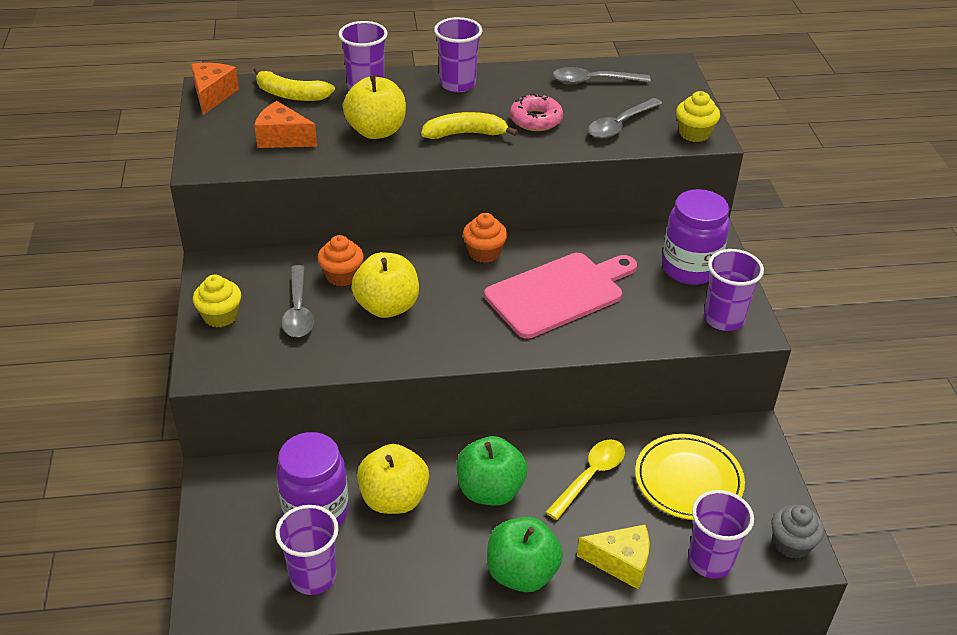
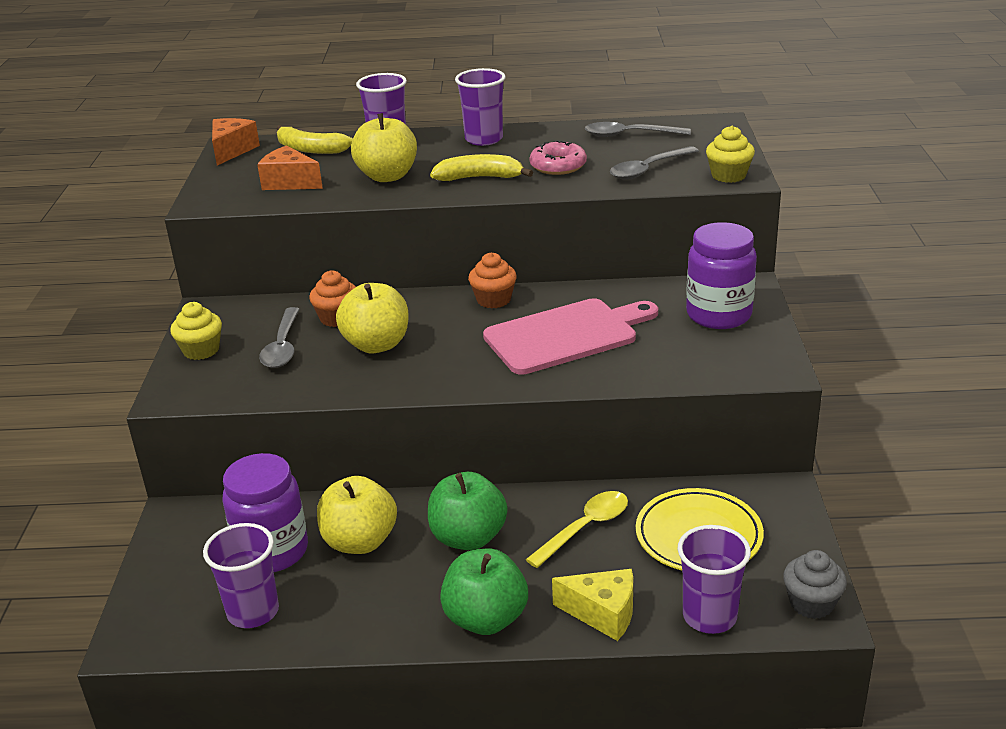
camera: 10 degrees right, 10 degrees down
(723, 319) = (748, 360): purple cup -> none

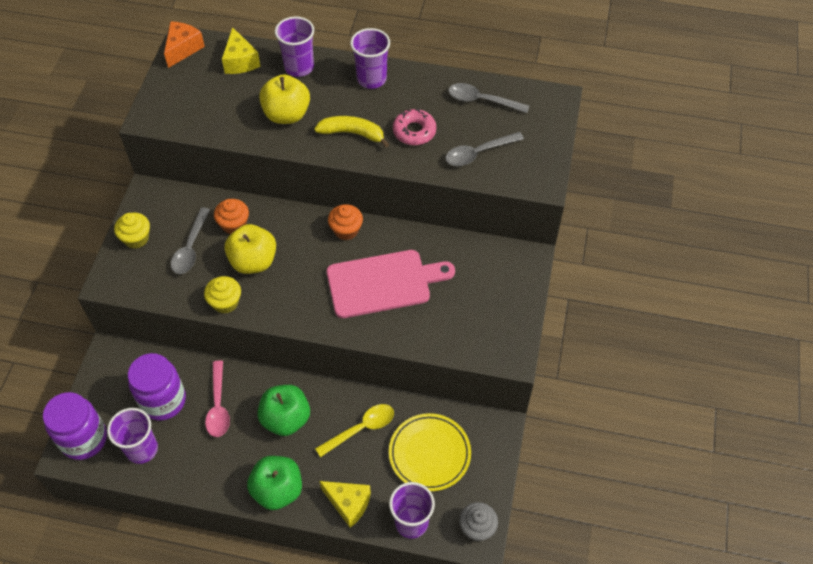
camera: 10 degrees right, 25 degrees up
(290, 182) = (215, 105): orange cheese -> none
(310, 149) = (240, 61): yellow banana -> yellow cheese
(360, 542) = (218, 405): yellow apple -> pink spoon
(718, 315) = (495, 286): purple jar -> purple jar (84, 439)
(728, 175) = (534, 177): yellow cupcake -> yellow cupcake (225, 302)

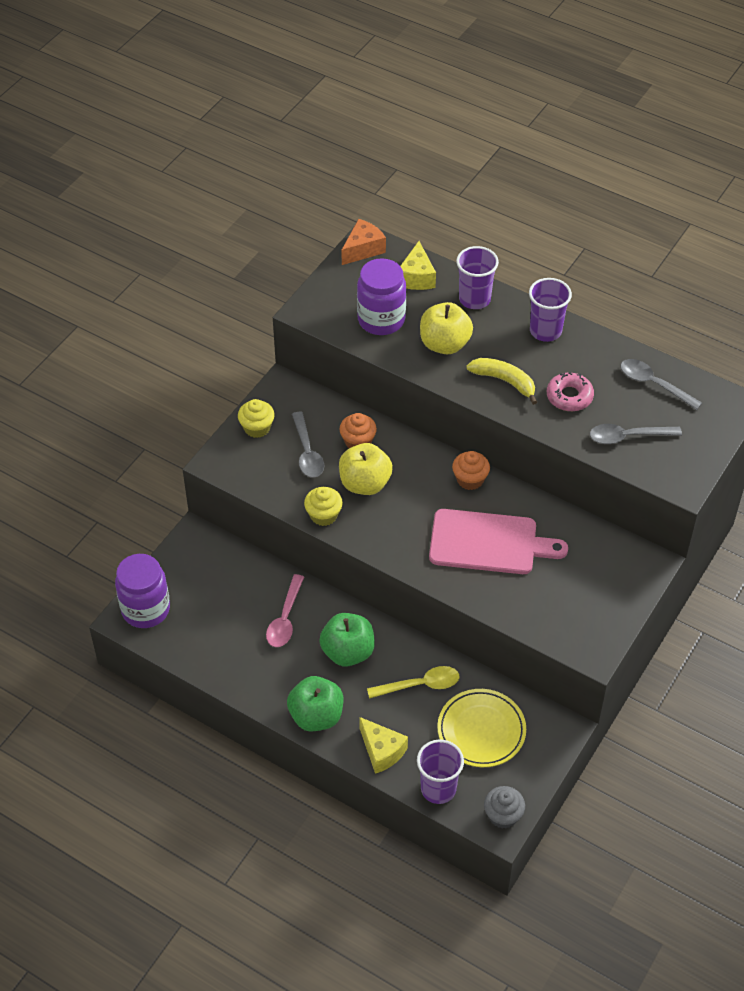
camera: 20 degrees right, 5 degrees down
(142, 449) = (198, 636): purple cup -> none
(163, 400) = (233, 597): purple jar -> purple jar (381, 320)
(190, 248) = (307, 452): grey spoon -> grey spoon turned 45 degrees counterclockwise

